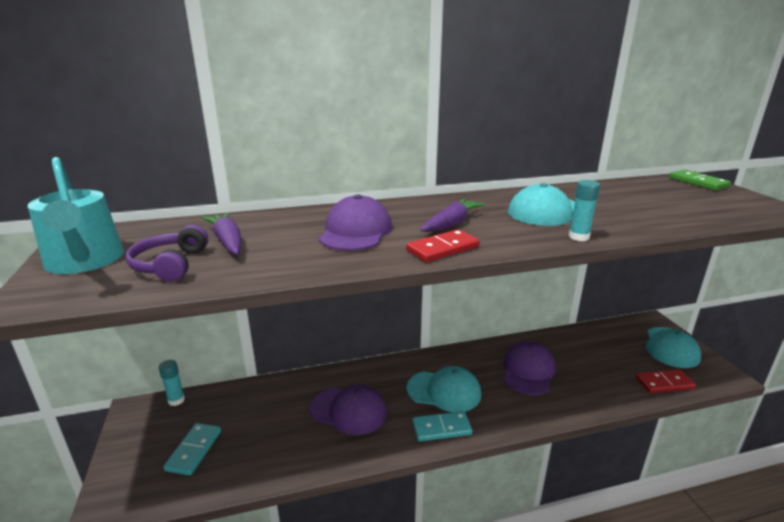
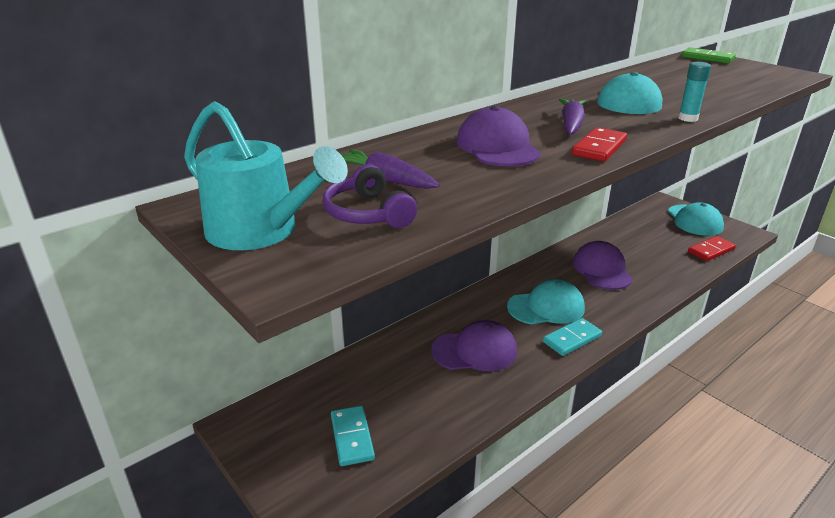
camera: 25 degrees left, 5 degrees up
(176, 400) = (277, 399): turquoise glue stick -> none

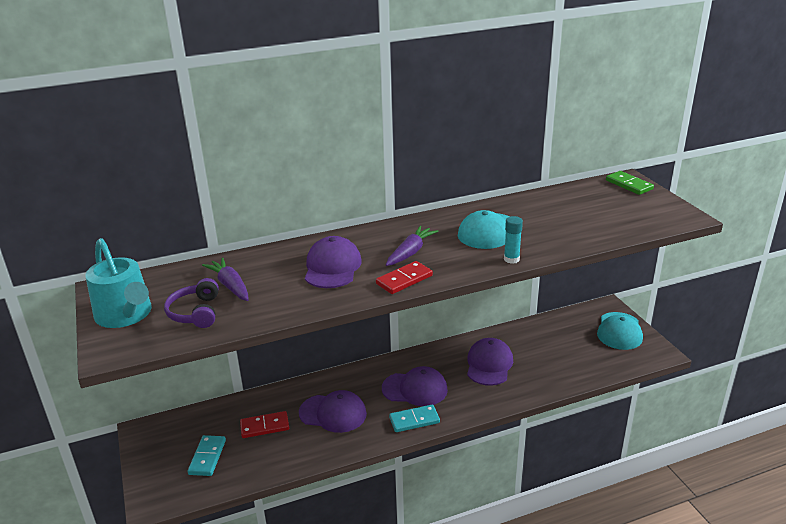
camera: 20 degrees right, 0 degrees up
(546, 307) = (415, 389): turquoise cap -> purple cap
(711, 251) = (606, 365): red domino -> red domino (264, 426)

